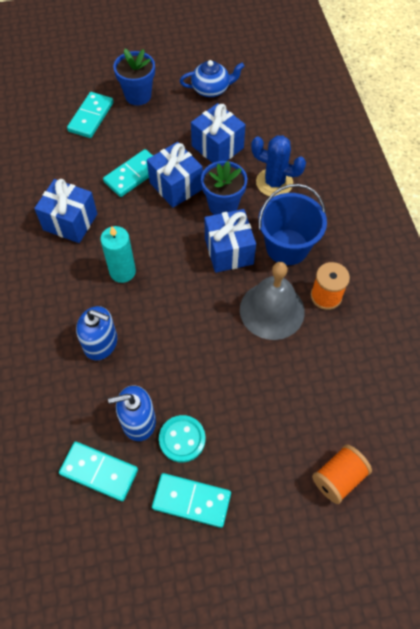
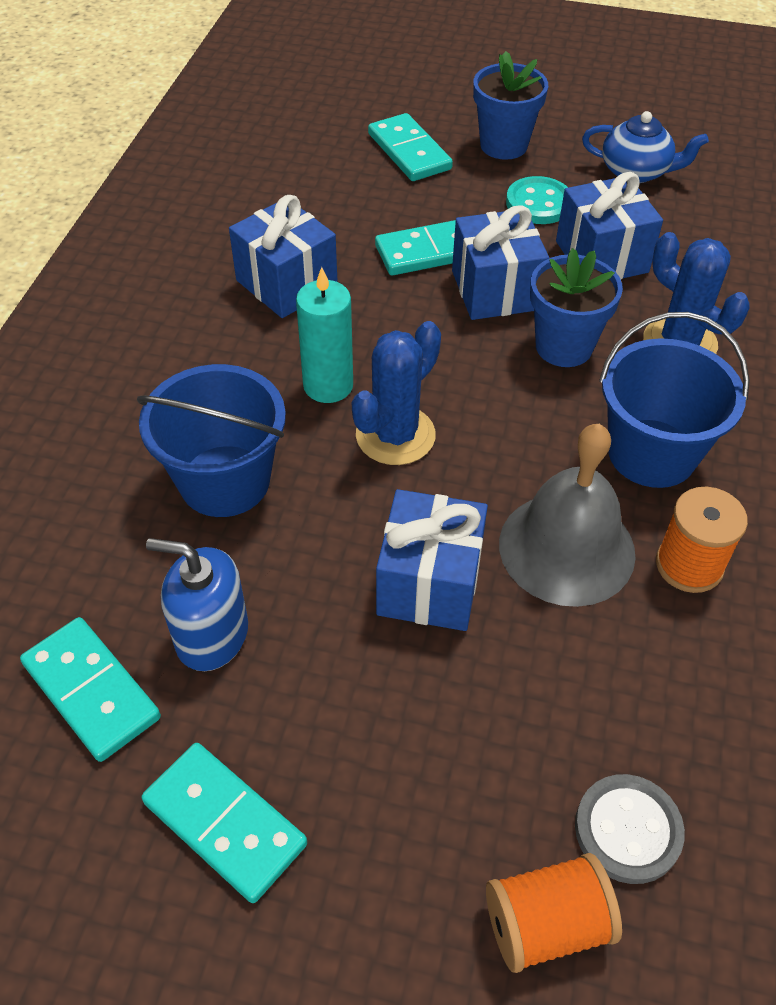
camera: 25 degrees right, 10 degrees down
(91, 117) = (409, 151): turquoise domino -> turquoise domino turned 75 degrees counterclockwise
(101, 343) = (224, 481): blue soap dispenser -> blue bucket
(168, 285) = (395, 435): none -> blue cactus
(182, 439) = (272, 702): turquoise button -> turquoise button (538, 203)
(228, 251) = (535, 421): blue gift -> blue gift (429, 583)
(352, 425) = (627, 830): none -> grey button

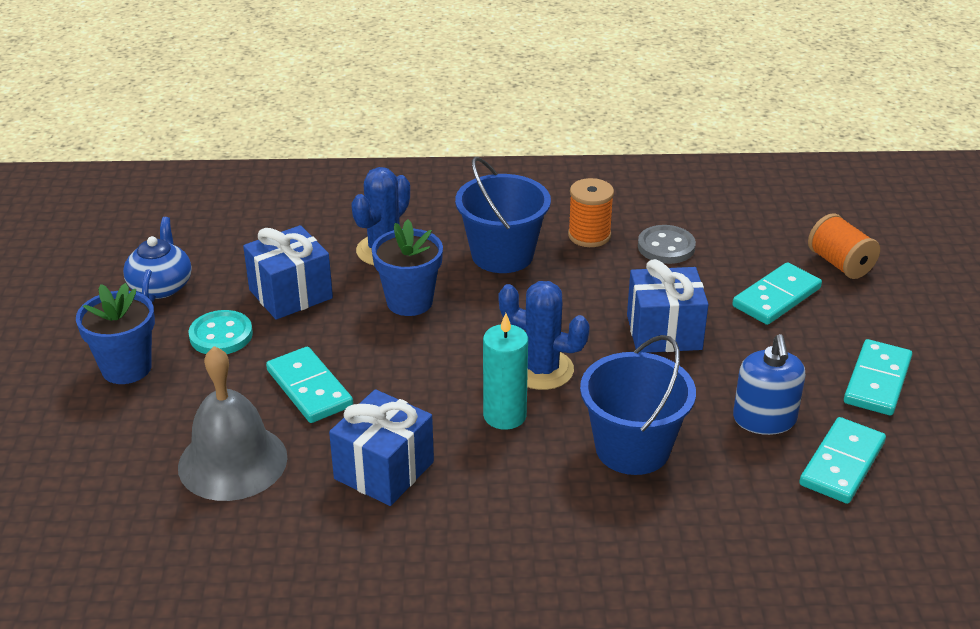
camera: 105 degrees left, 15 degrees down
(409, 151) = (146, 430): turquoise domino -> turquoise domino (776, 297)
(495, 290) = (352, 344): blue gift -> none
(566, 548) = (603, 281): grey bell -> grey bell (232, 461)
(627, 830) = (773, 244): grey button -> grey button (666, 247)

